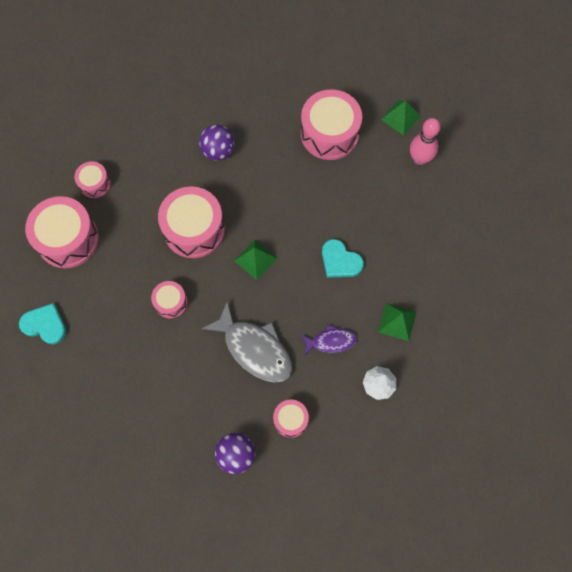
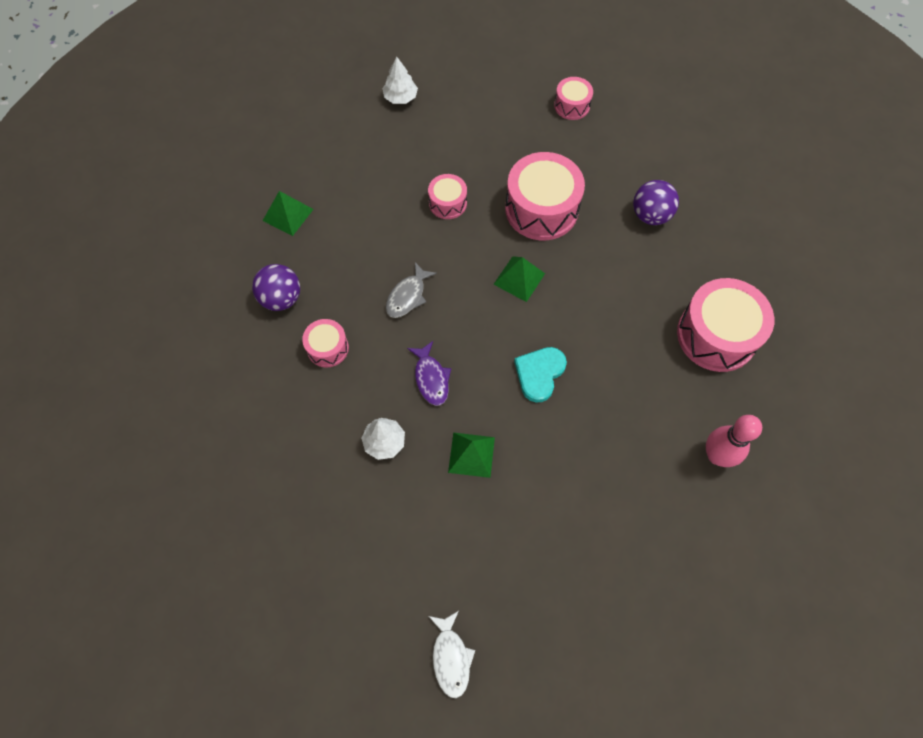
camera: 80 degrees right, 5 degrees down
(45, 325) = (400, 97): turquoise heart -> white tree
(68, 239) = (500, 96): pink drum -> none
(254, 348) = (407, 296): grey fish -> grey fish, size x0.56
(401, 117) = (773, 422): green pyramid -> green pyramid (288, 214)
(539, 360) = (451, 658): none -> white fish

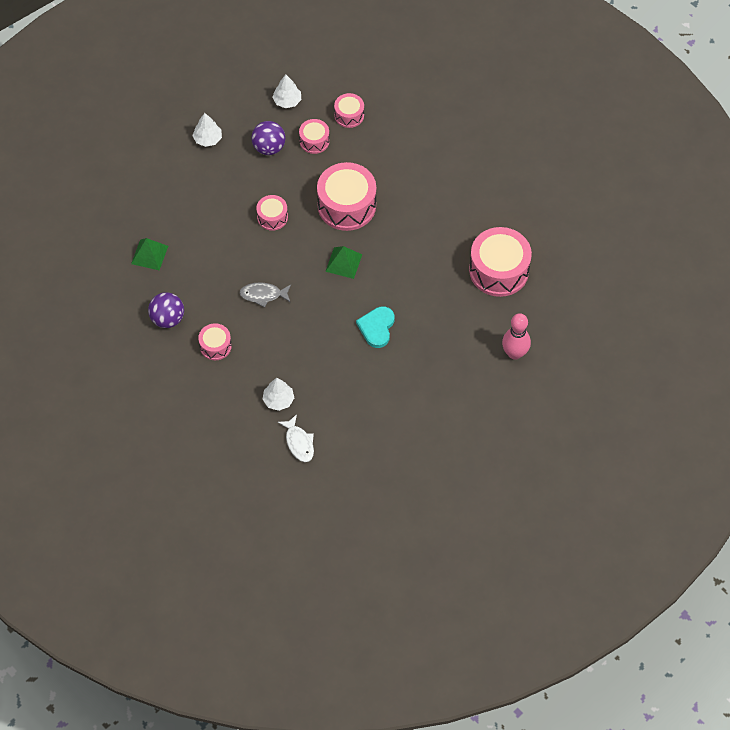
camera: 15 degrees left, 5 degrees down
(407, 296) = (263, 295): grey fish -> grey fish turned 75 degrees clockwise
(431, 378) = (299, 349): purple fish -> none
(451, 658) = (365, 520): white fish -> white fish (299, 443)
(471, 454) = (343, 393): green pyramid -> none
(504, 75) = (287, 101): none -> white tree
(523, 126) = (314, 141): none -> pink drum
(650, 215) = (431, 191): purple ball -> purple ball (269, 147)

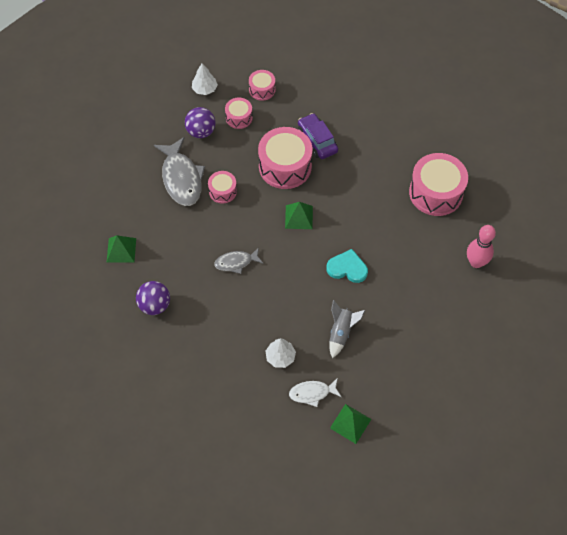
camera: 15 degrees left, 0 degrees up
(208, 139) = (144, 136): white tree -> none
(215, 346) = (206, 320): pink drum -> none
(233, 193) = (181, 178): none -> grey fish
(299, 443) = (312, 393): white fish -> white fish turned 120 degrees clockwise
(327, 481) = (350, 423): none -> green pyramid
(348, 391) = (341, 332): none -> grey rocket
(377, 327) = (347, 268): turquoise heart -> turquoise heart turned 105 degrees clockwise
(390, 185) = (317, 140): none -> purple car

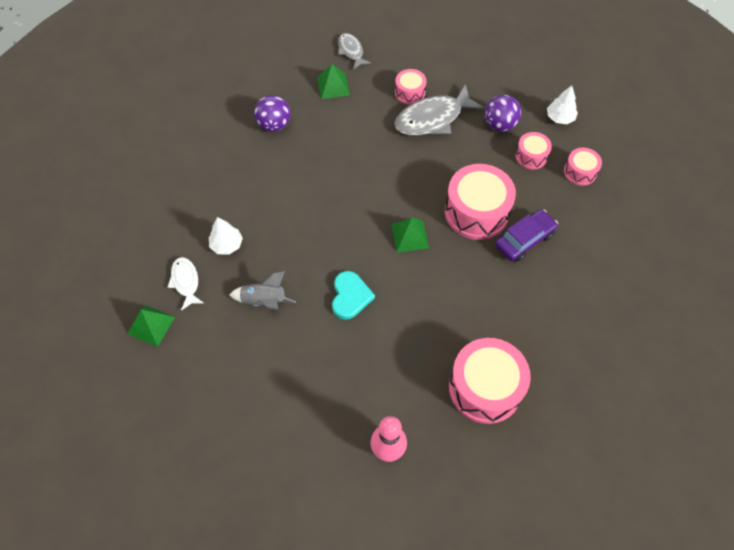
camera: 80 degrees right, 0 degrees up
(223, 191) = (426, 158): pink drum -> pink drum (410, 92)
(236, 262) = (337, 185): grey fish -> grey fish (351, 51)

